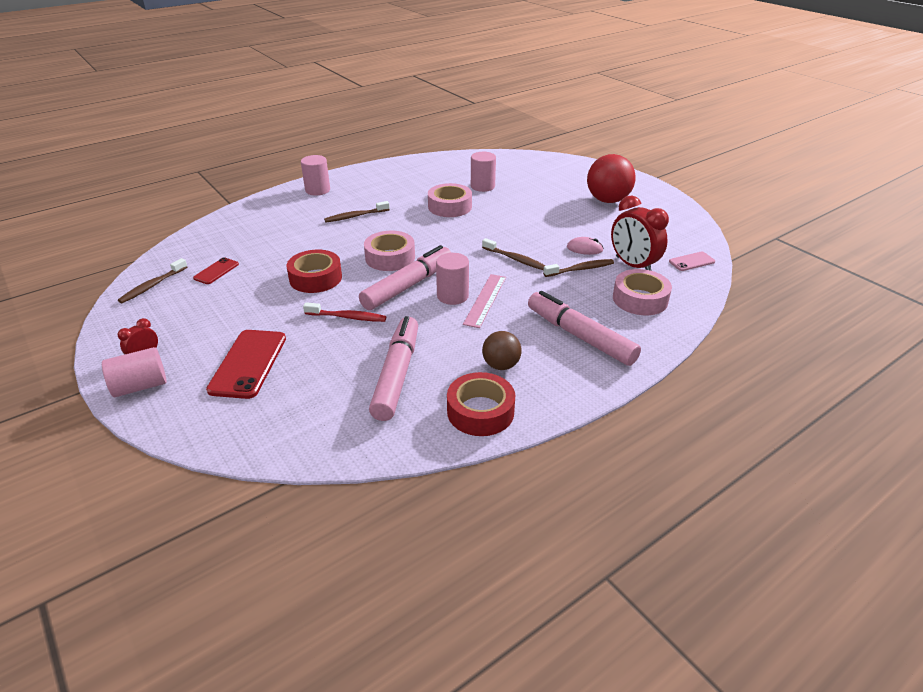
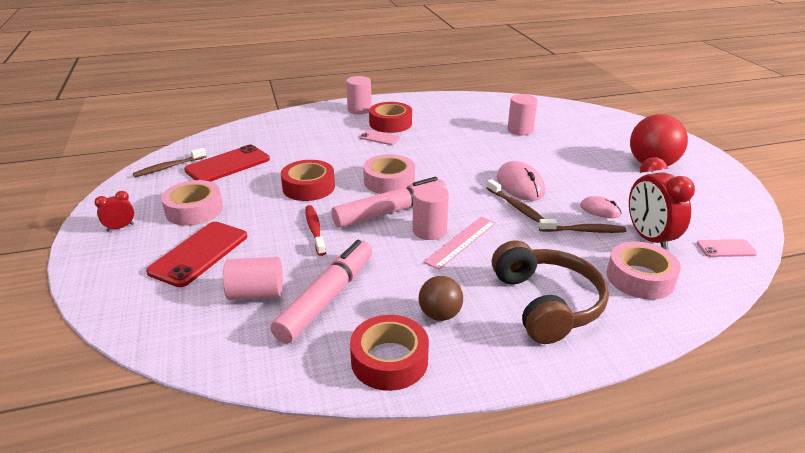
camera: 20 degrees right, 5 degrees down
(140, 386) = (99, 252): pink cylinder -> pink cylinder (256, 293)
(216, 271) = (228, 165): red phone -> red phone, size x1.86
(347, 317) = (315, 230): red toothbrush -> red toothbrush turned 135 degrees counterclockwise
(355, 216) = (379, 138): brown toothbrush -> pink phone
(357, 199) = (390, 123): none -> red tape
(450, 206) = (476, 144): pink tape -> pink tape (194, 210)
(509, 239) = (520, 185): none -> pink mouse
(580, 336) = (546, 304): pink marker -> brown headphones

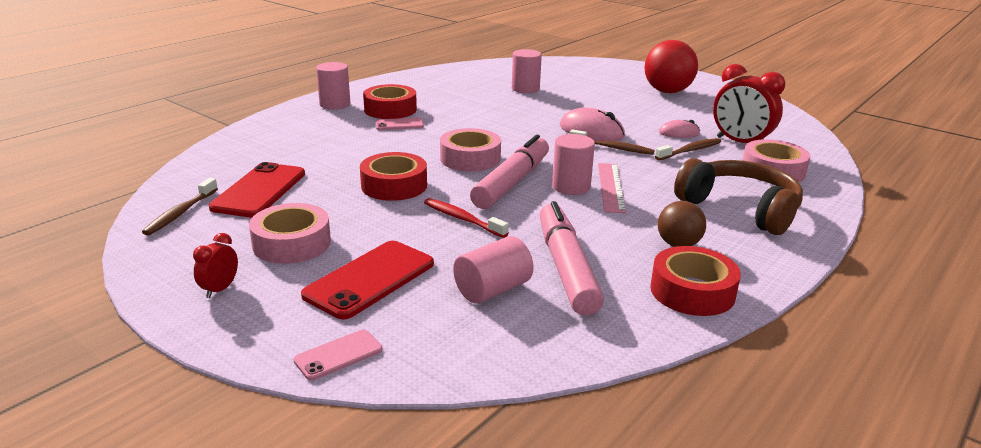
camera: 35 degrees left, 5 degrees down
(199, 254) = (370, 279): red phone -> red phone turned 45 degrees clockwise
(726, 248) = (795, 135): pink phone -> pink phone (338, 355)

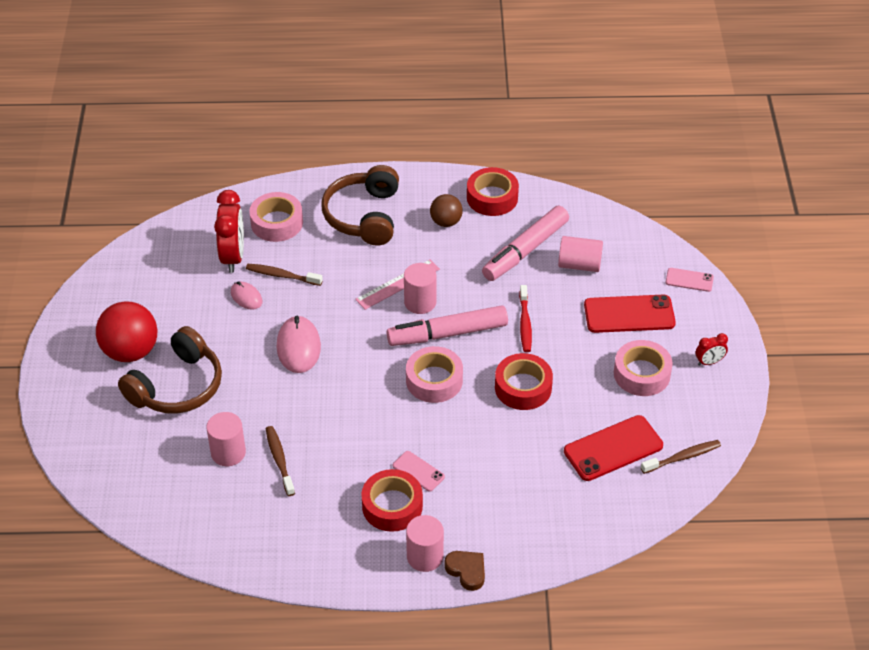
camera: 130 degrees left, 20 degrees up
(298, 109) = (467, 571): none -> brown heart
(611, 93) = (177, 386): none -> brown headphones
(613, 148) = (323, 317): brown toothbrush -> brown toothbrush (279, 460)

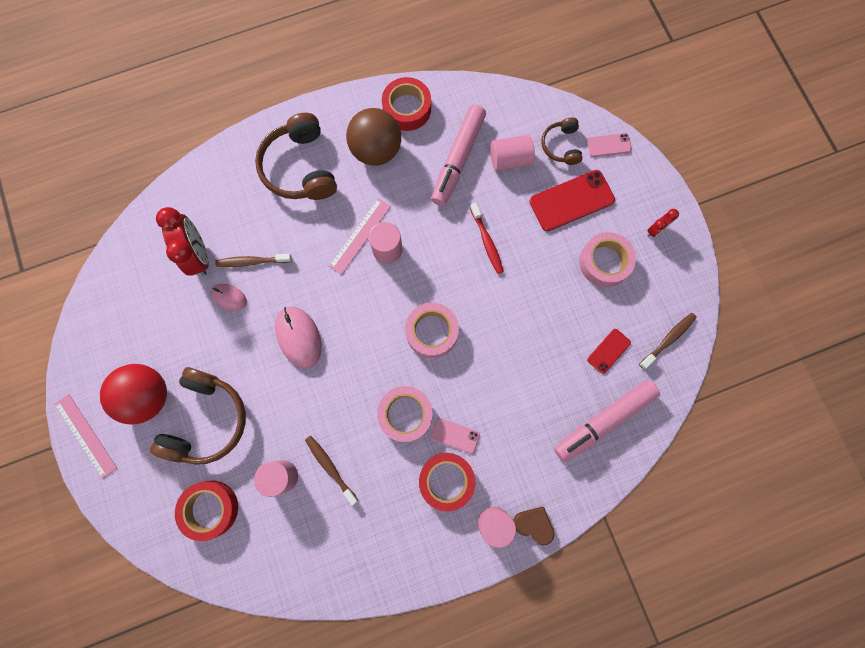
camera: 20 degrees left, 30 degrees up
(57, 364) = (86, 435): none -> pink ruler
(277, 223) = (223, 202): pink tape -> pink tape (405, 414)
(446, 222) = (376, 150): brown ball -> brown ball, size x1.72
(447, 333) = (424, 276): pink marker -> pink marker (603, 421)
(523, 387) = (510, 312): red tape -> red tape (210, 509)
(613, 448) = (608, 351): red phone -> red phone, size x0.54
(638, 267) = (561, 146): none -> brown headphones

